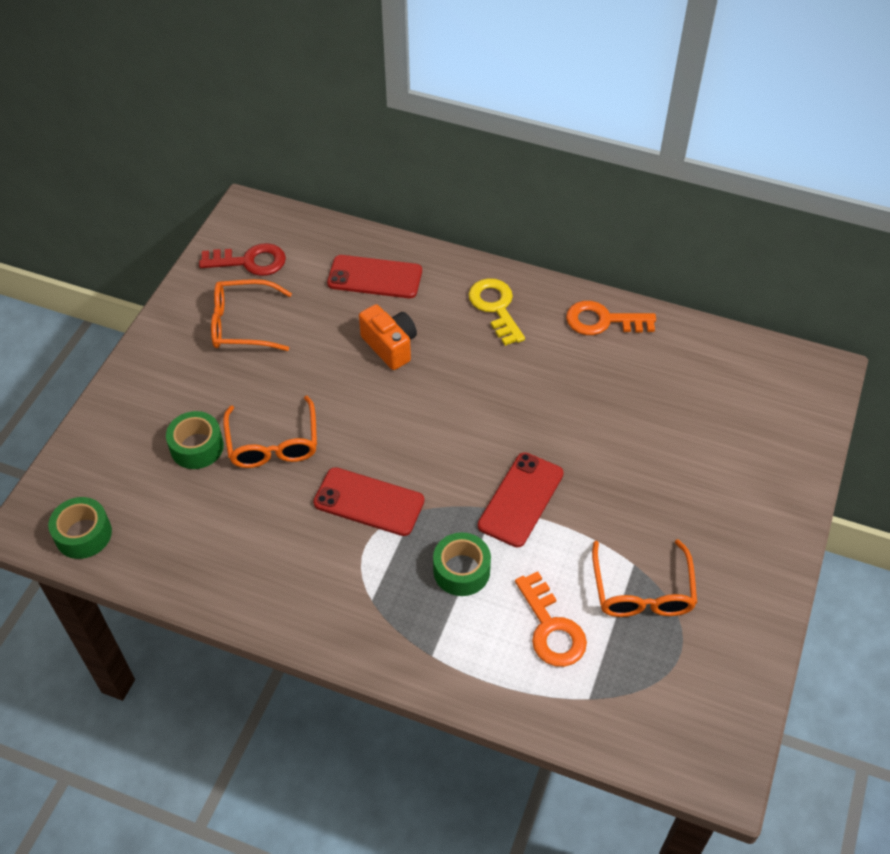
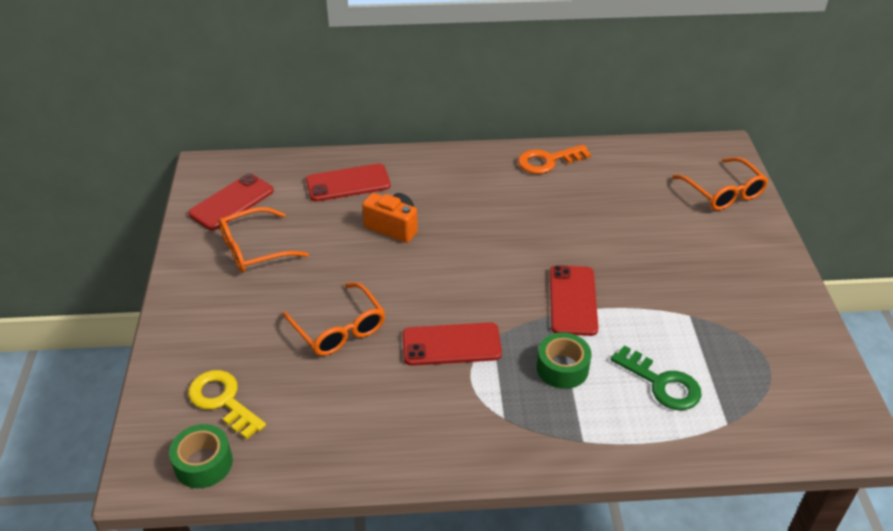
camera: 25 degrees left, 10 degrees down
(197, 447) = (271, 354): green tape -> none
(249, 261) = (231, 202): red key -> red phone
(496, 308) = (460, 176): yellow key -> yellow key (223, 401)
(551, 628) = (661, 383): orange key -> green key
(642, 590) = (709, 331): orange glasses -> orange glasses (723, 192)

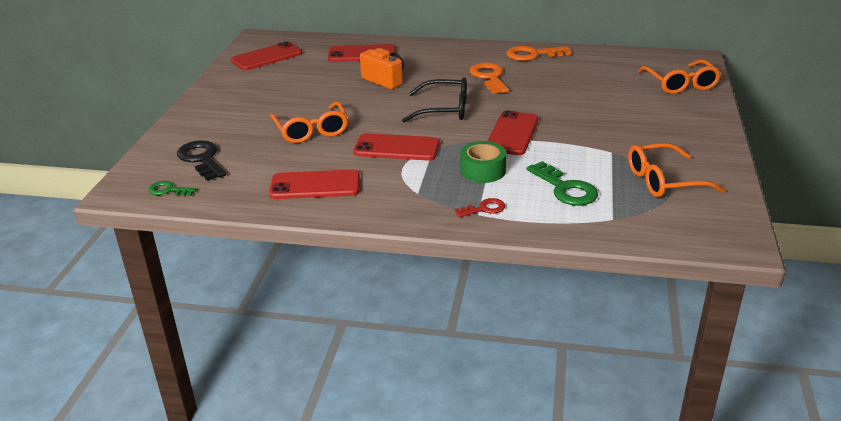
camera: 15 degrees right, 10 degrees down
(203, 463) = (168, 190): green tape -> green key
(223, 401) = (201, 159): yellow key -> black key
(254, 249) = (270, 82): orange glasses -> orange glasses (664, 181)
(380, 425) = (315, 185): none -> red phone
(481, 270) = (444, 109): none -> black glasses
(513, 207) = (489, 77): none -> orange key
(586, 432) = (484, 209): none -> red key

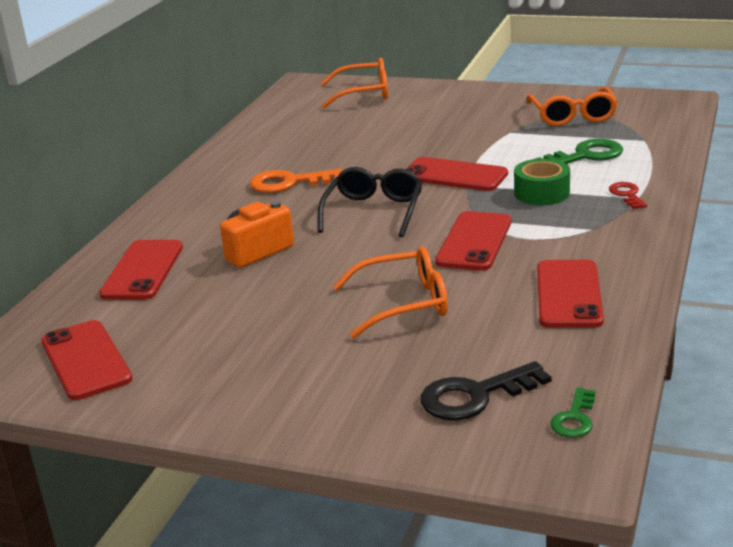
camera: 80 degrees left, 5 degrees down
(533, 54) = (235, 156): orange key -> none

